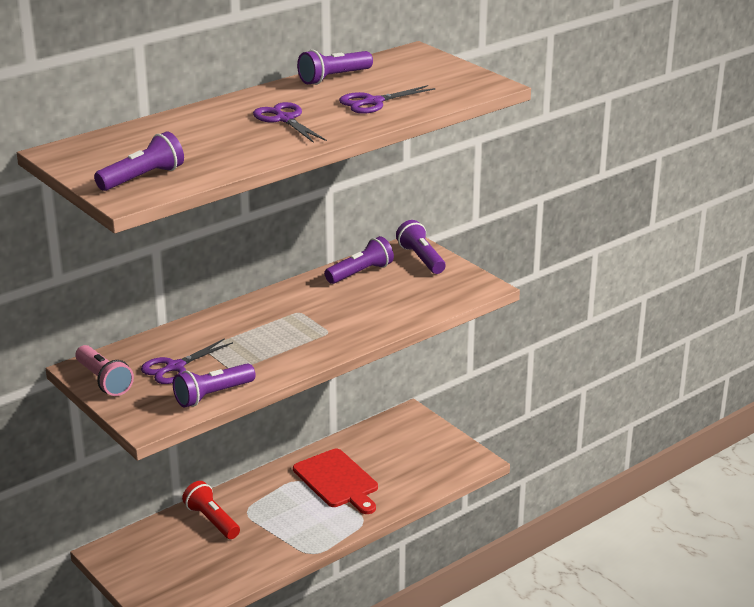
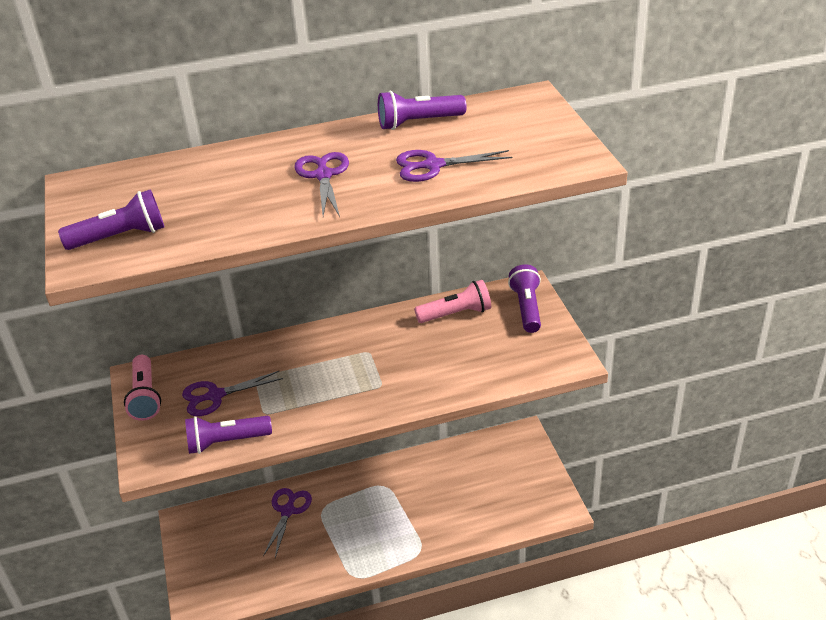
camera: 25 degrees right, 10 degrees up
(212, 520) = (288, 511): red flashlight -> purple scissors
(337, 481) = (419, 496): red cutting board -> none
(360, 273) = (456, 314): purple flashlight -> pink flashlight

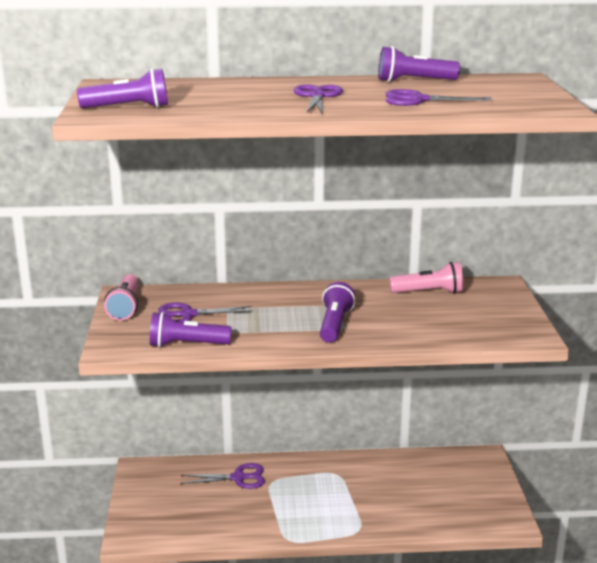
camera: 10 degrees right, 15 degrees down
(288, 511) = (238, 478): purple scissors -> purple scissors turned 60 degrees clockwise
(526, 308) = (498, 297): purple flashlight -> purple flashlight (334, 325)

